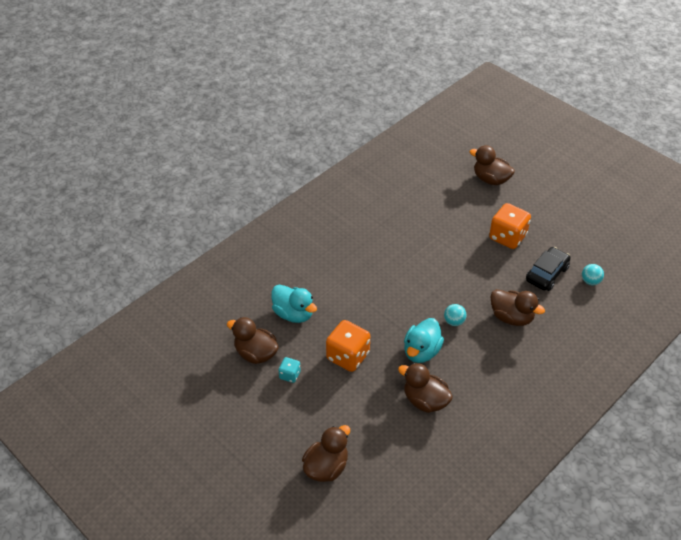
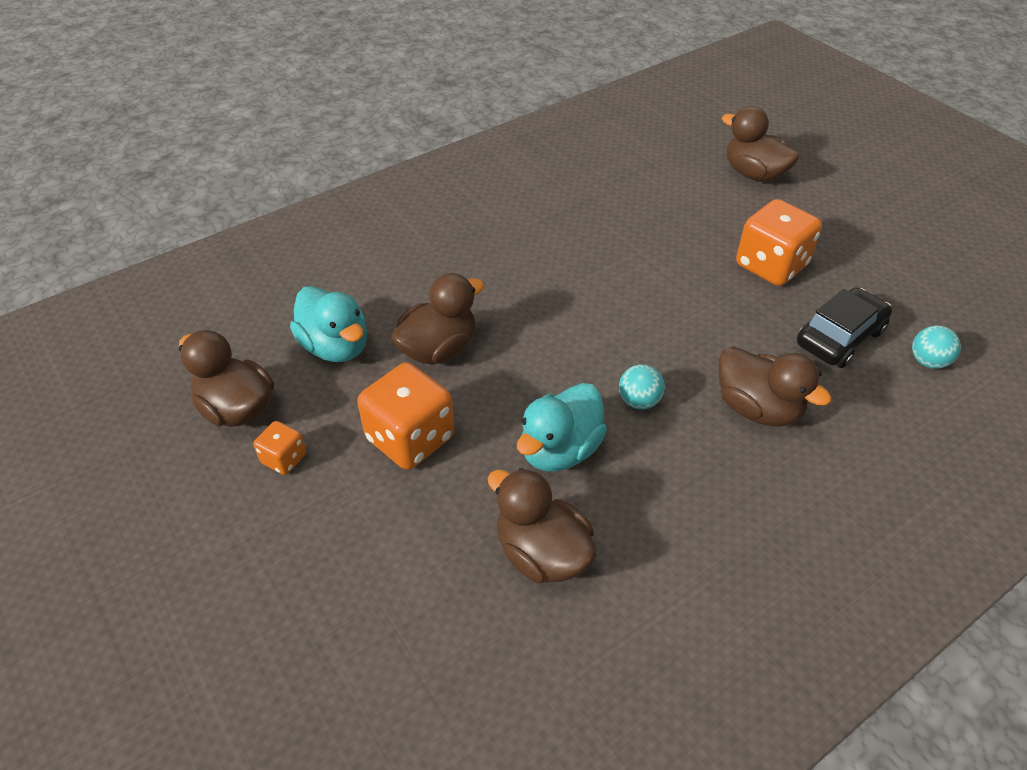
camera: 10 degrees right, 0 degrees up
(290, 375) = (284, 459): turquoise dice -> orange dice
(326, 467) = (282, 673): brown duck -> brown duck (438, 349)

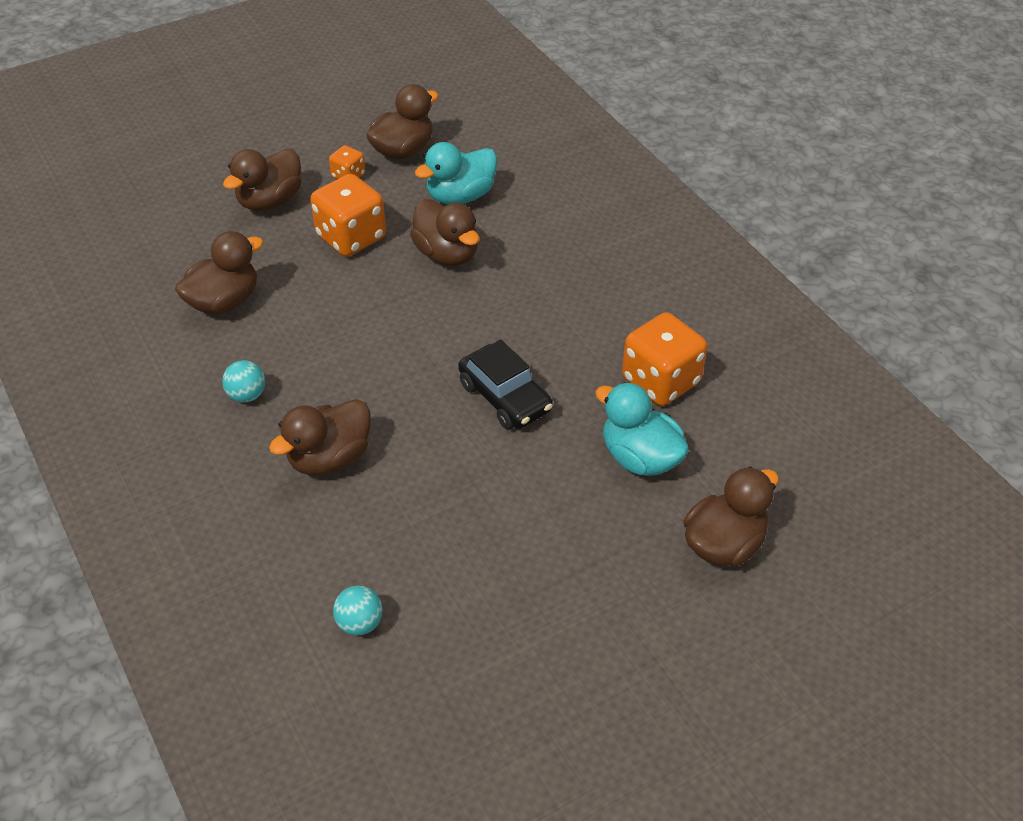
camera: 95 degrees right, 0 degrees up
(332, 540) = (270, 201): none -> brown duck
(560, 450) = (317, 320): turquoise duck -> turquoise duck (640, 458)
(639, 401) = (358, 375): turquoise ball -> turquoise ball (247, 395)
(771, 266) = (536, 518): orange dice -> orange dice (660, 381)
(839, 337) = (411, 551): black car -> black car (505, 397)

